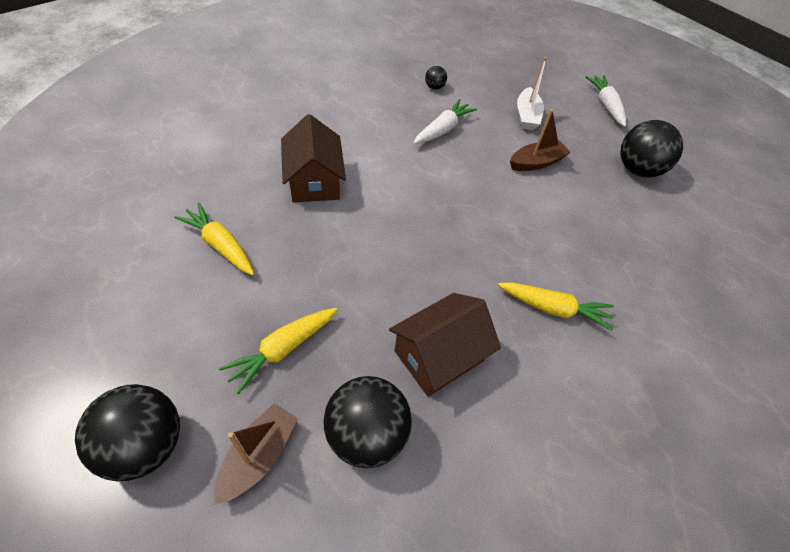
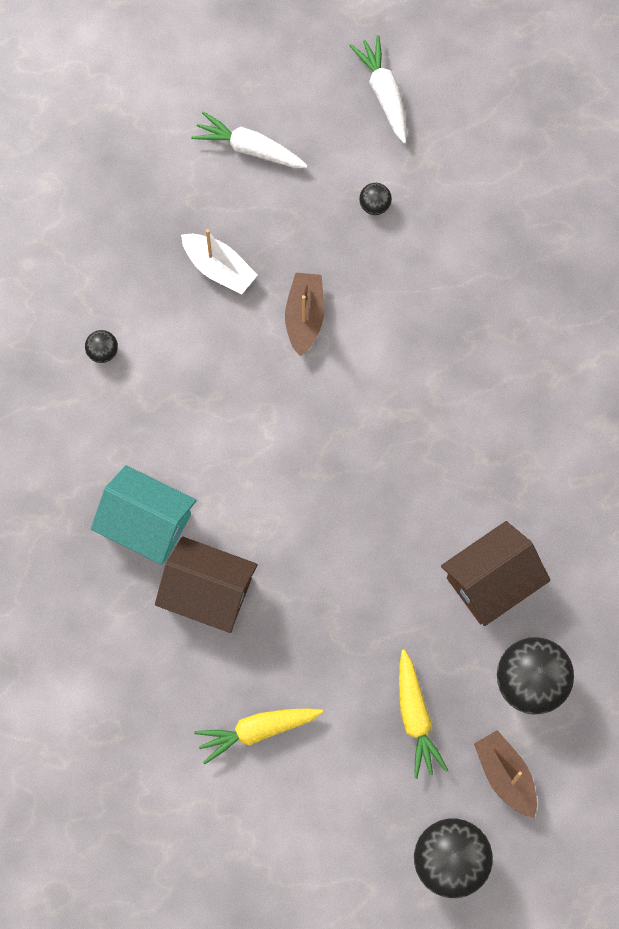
camera: 55 degrees left, 20 degrees up
(342, 137) = (146, 524): none -> turquoise house
(439, 356) = (492, 581): brown house -> brown house turned 60 degrees clockwise
(443, 129) = (192, 392): white carrot -> white carrot (384, 93)
(553, 309) = (499, 442): yellow carrot -> none
(637, 170) = (375, 205): black ball -> black ball, size x0.45

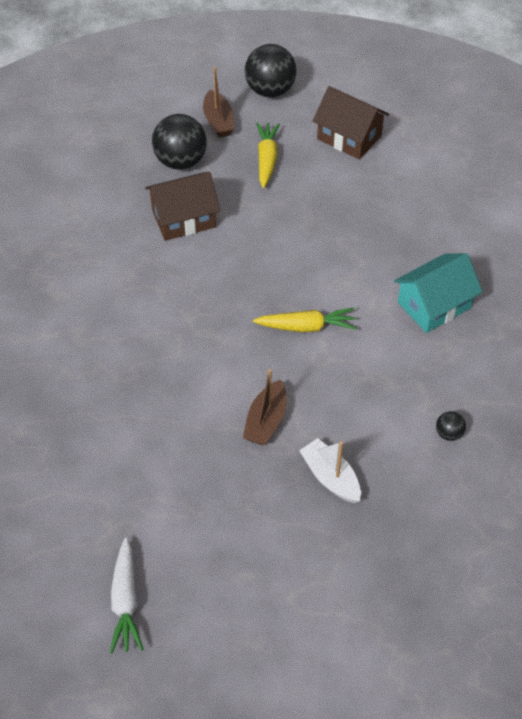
camera: 165 degrees left, 20 degrees down
(146, 524) = (434, 305): turquoise house -> turquoise house turned 75 degrees counterclockwise
(208, 592) = (395, 254): brown house -> brown house (349, 137)
(249, 148) = (273, 579): white carrot -> none
(257, 730) = (378, 174): yellow carrot -> yellow carrot (306, 327)
(375, 205) = (173, 498): black ball -> none

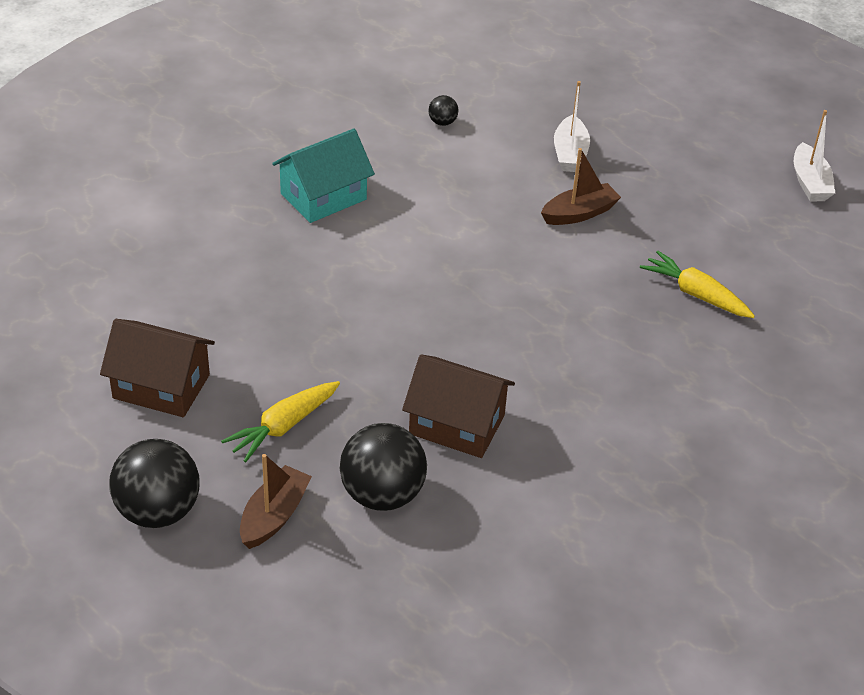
camera: 140 degrees left, 10 degrees down
(125, 601) = (810, 182): white carrot -> white boat
(306, 327) = (458, 252): yellow carrot -> yellow carrot (696, 294)
(349, 137) = (161, 387): brown house -> brown house turned 60 degrees counterclockwise
(434, 305) = (323, 197): turquoise house -> turquoise house turned 45 degrees counterclockwise

